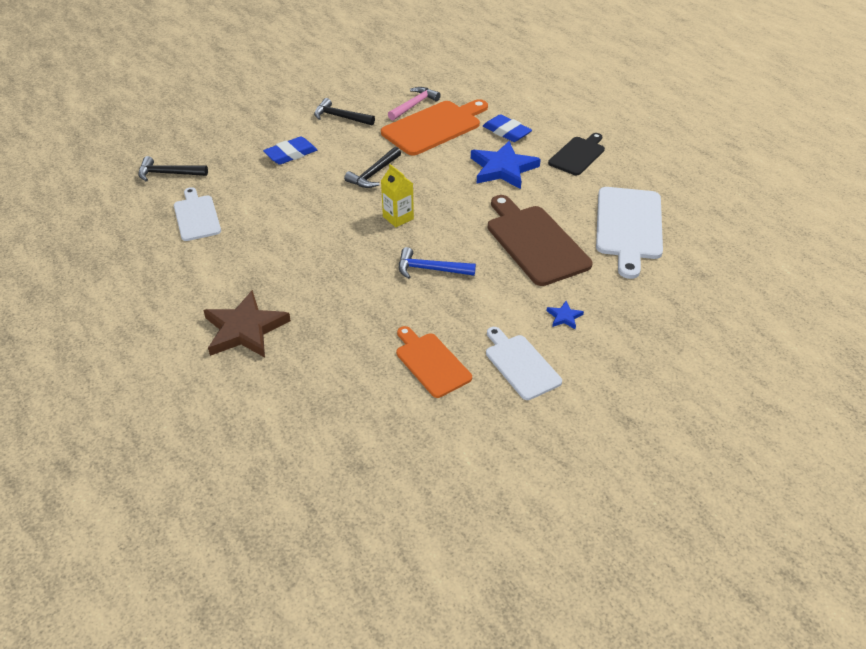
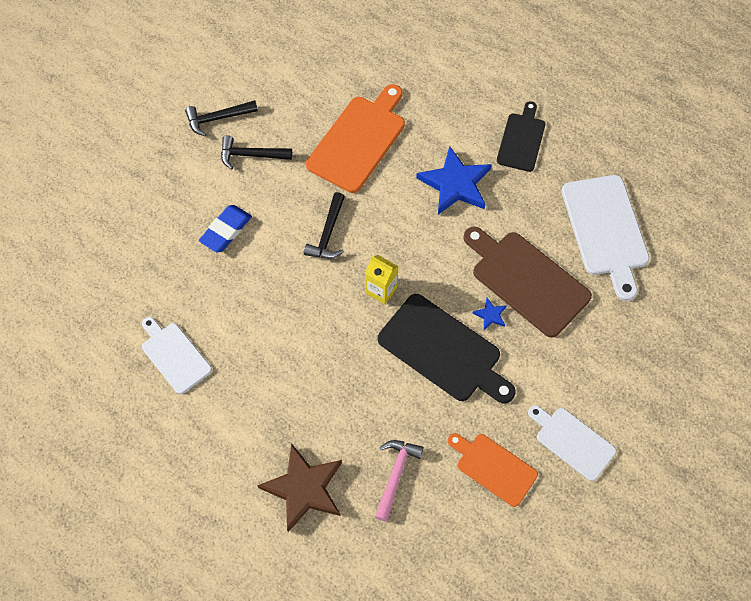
camera: 20 degrees left, 20 degrees up
(168, 174) = (109, 303): black hammer -> black hammer (218, 119)
(414, 105) = (322, 111): pink hammer -> pink hammer (395, 475)
(430, 269) = (443, 350): blue hammer -> black cutting board
(506, 132) = (436, 125): blue eraser -> none
(564, 317) = (589, 369): blue star -> blue star (490, 315)

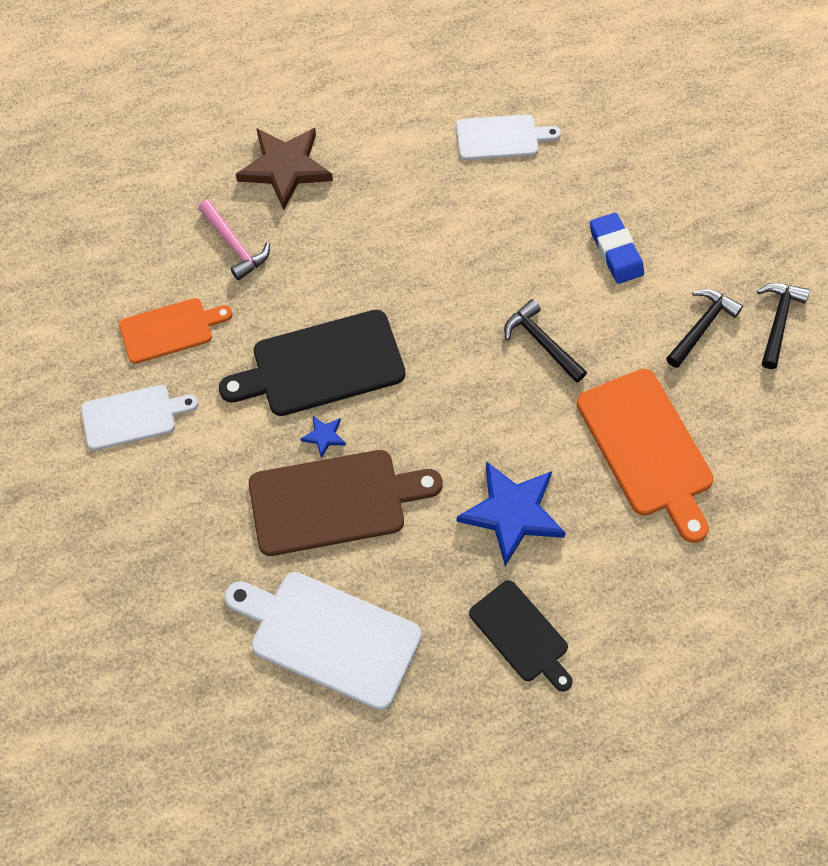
camera: 125 degrees right, 0 degrees up
(381, 290) = (435, 351): yellow carton -> none

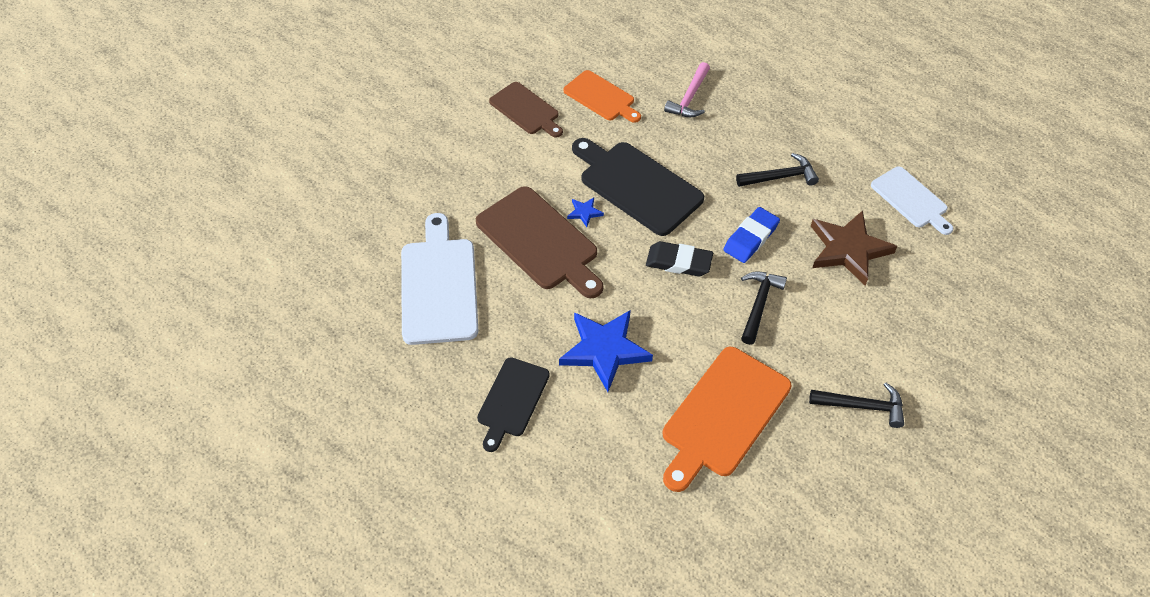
camera: 60 degrees right, 10 degrees down
(133, 417) = (526, 110): white cutting board -> brown cutting board
(285, 168) = (771, 94): brown star -> brown star (848, 249)
(446, 383) = (679, 262): none -> black eraser
(615, 251) = (879, 316): blue eraser -> blue eraser (750, 238)
(778, 321) = (915, 461): black hammer -> black hammer (780, 177)

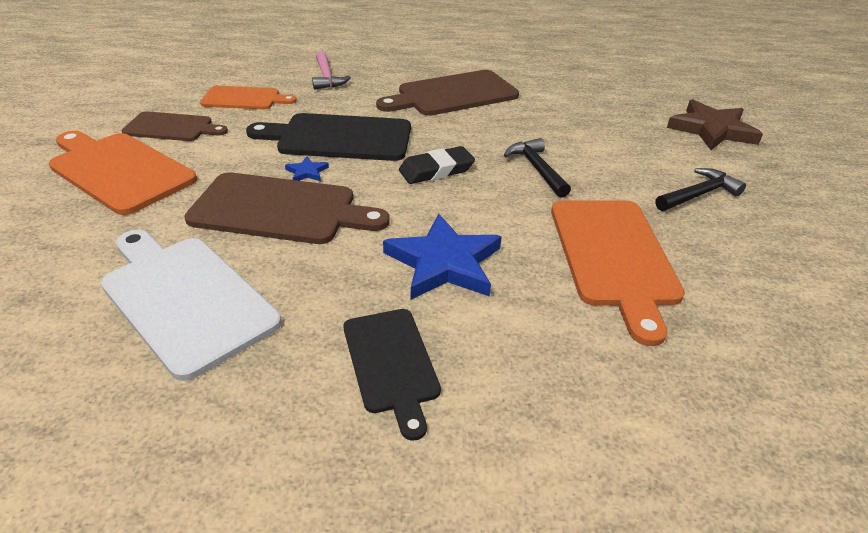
camera: 40 degrees left, 15 degrees down
(465, 144) = (119, 170): none -> orange cutting board
(750, 238) = (476, 133): blue eraser -> none
(780, 177) = (453, 94): black hammer -> brown cutting board
(848, 249) = (554, 113): brown star -> brown star (711, 129)
(911, 199) = (557, 76): white cutting board -> none

